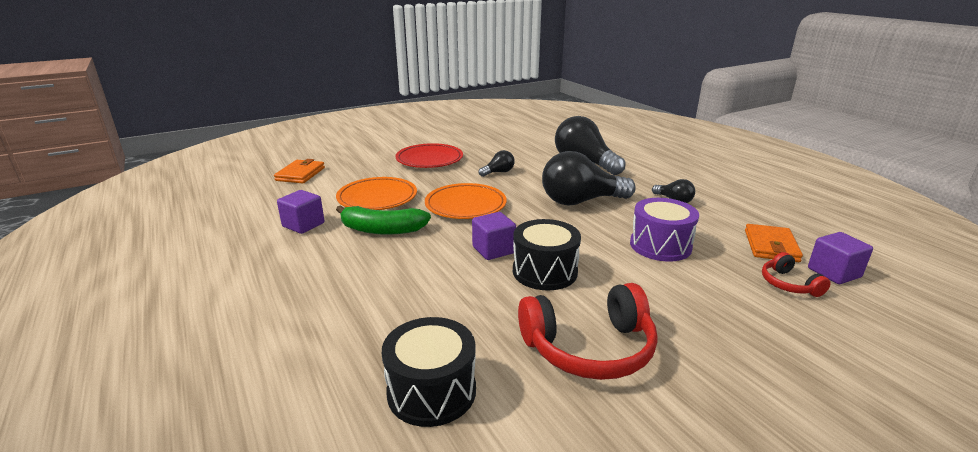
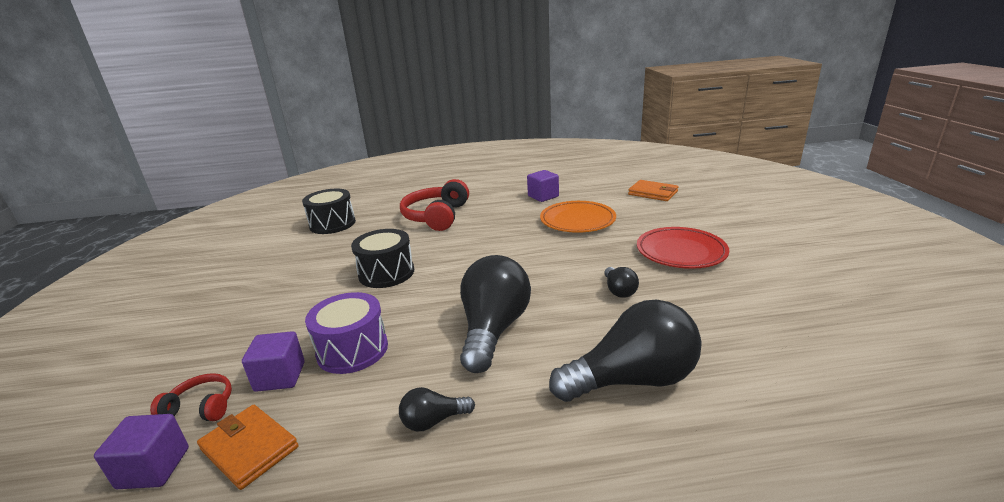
camera: 115 degrees right, 0 degrees up
(382, 230) = (512, 220): green banana -> none
(465, 205) = (533, 257): orange plate -> none
(493, 250) = (439, 258): purple cube -> purple cube (280, 377)
(589, 348) = (296, 269): red headphones -> red headphones (436, 216)

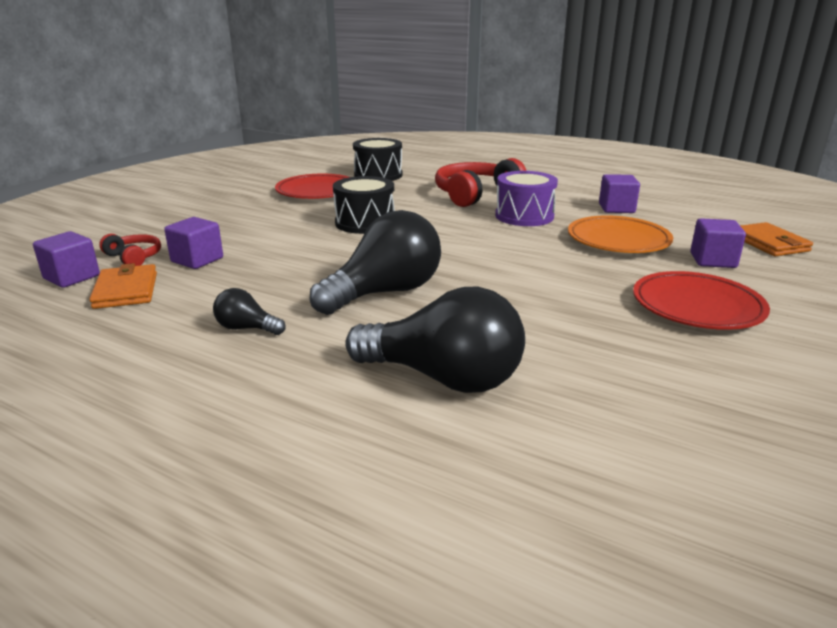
camera: 35 degrees right, 0 degrees up
(299, 258) = (317, 191): none -> red plate
(352, 350) = (263, 263): purple drum -> purple drum (524, 216)
(619, 290) = (556, 311): black light bulb -> none
(644, 216) = (713, 260): none -> purple cube

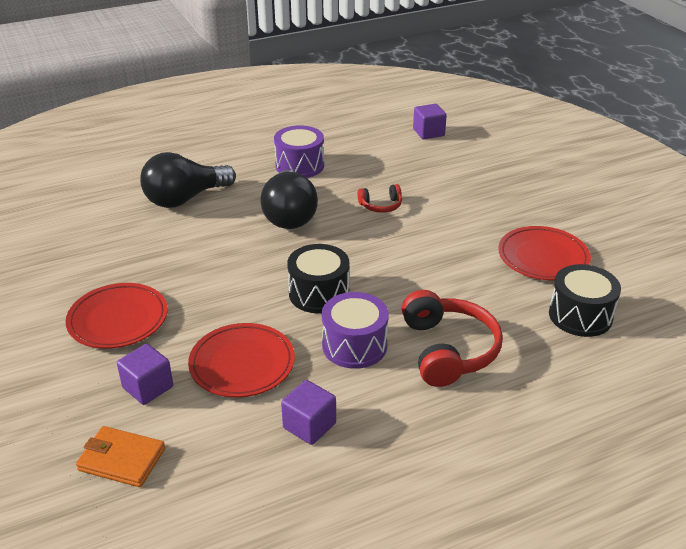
camera: 125 degrees right, 10 degrees up
(126, 290) = (390, 144): orange wallet -> none
(134, 257) = (443, 152): red headphones -> red headphones (381, 206)
(197, 260) = (416, 170): purple cube -> none
(247, 328) = (299, 165): black light bulb -> purple drum
(365, 223) = (425, 252): black drum -> black drum (319, 293)
(618, 240) = (242, 364): orange plate -> red plate

